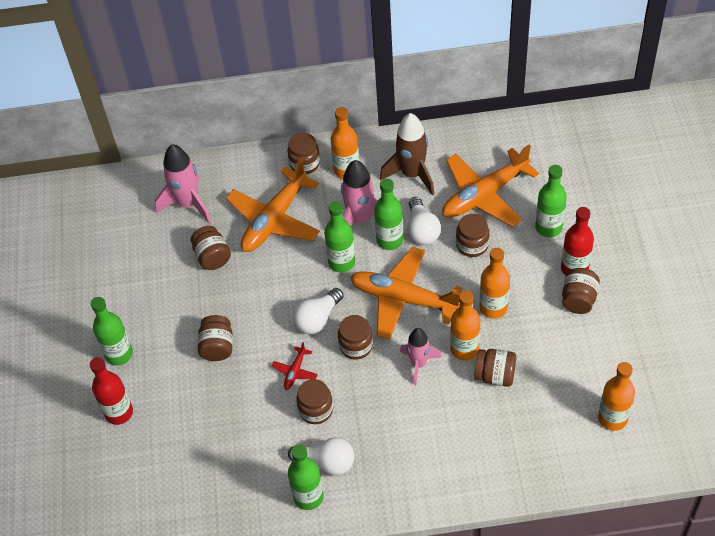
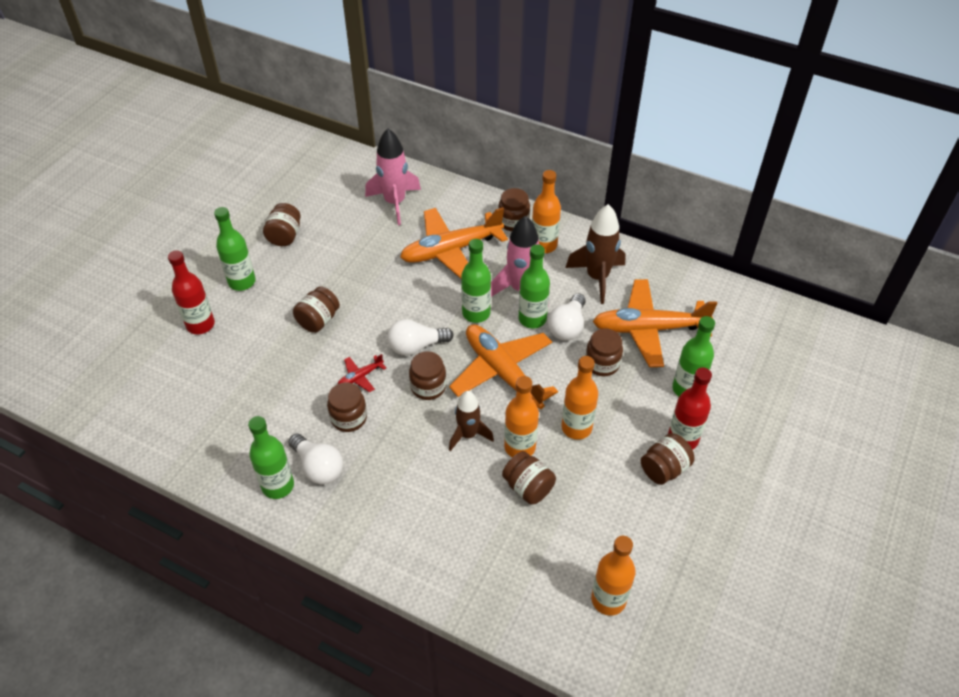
camera: 30 degrees right, 5 degrees down
(212, 257) = (377, 251): brown jar -> brown jar (285, 236)
(419, 364) = (468, 435): pink rocket -> brown rocket

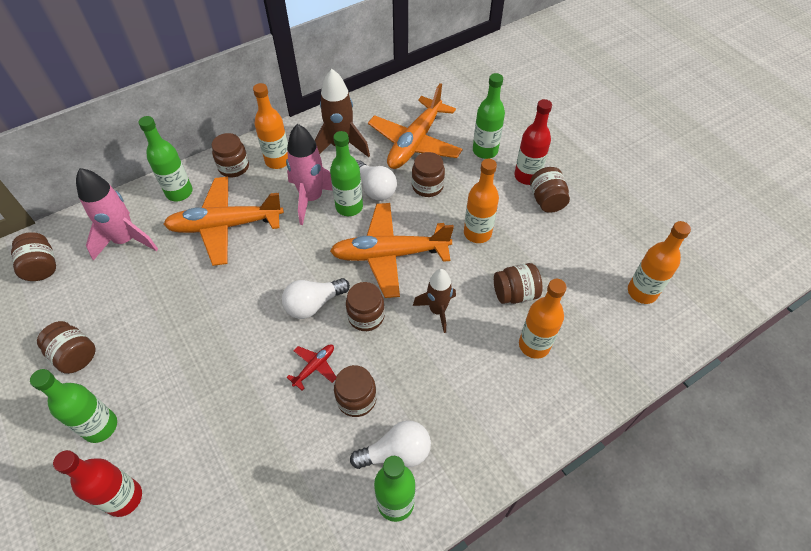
camera: 60 degrees left, 5 degrees up
(318, 320) = (216, 373): brown jar -> brown jar (42, 267)
(360, 377) = (314, 367): red plane -> red plane turned 135 degrees counterclockwise
(416, 346) = (313, 304): white light bulb -> white light bulb turned 45 degrees clockwise
(451, 250) = (225, 226): orange plane -> orange plane turned 75 degrees clockwise
(476, 313) = (312, 242): green bottle -> green bottle (179, 192)
(520, 447) = (473, 280): orange bottle -> orange bottle (534, 345)

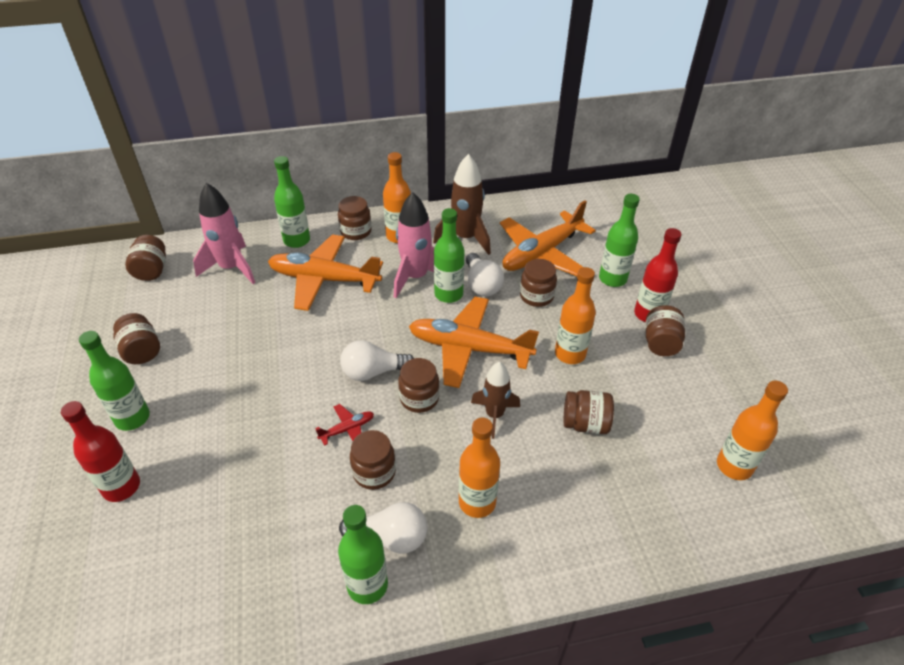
camera: 20 degrees right, 10 degrees down
(534, 345) = (584, 481): orange bottle -> orange bottle (477, 502)

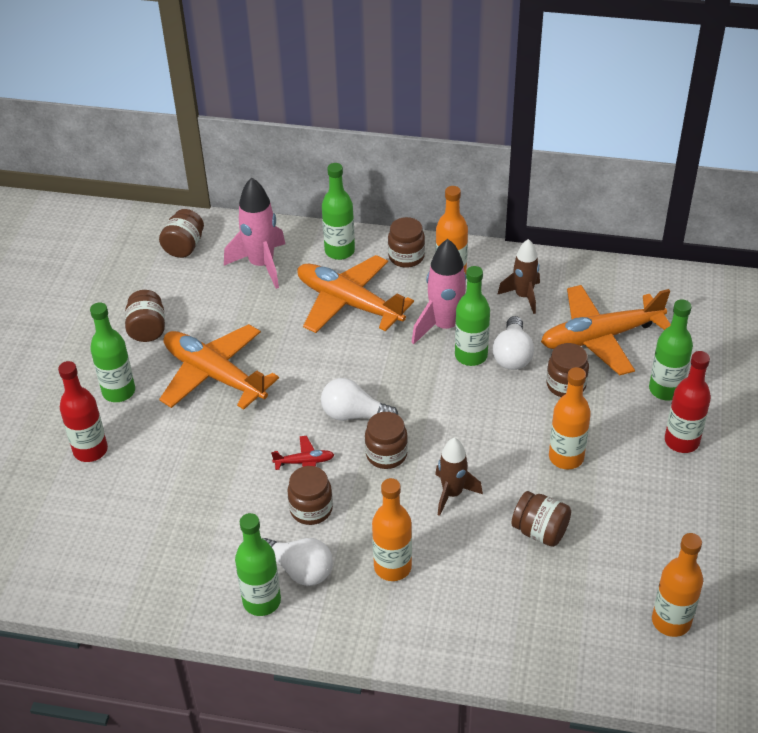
camera: 25 degrees right, 0 degrees up
(465, 238) = (523, 296): brown rocket -> brown rocket, size x0.67
(469, 348) = (462, 420): orange plane -> orange plane (214, 375)
(660, 343) = (675, 476): brown jar -> none

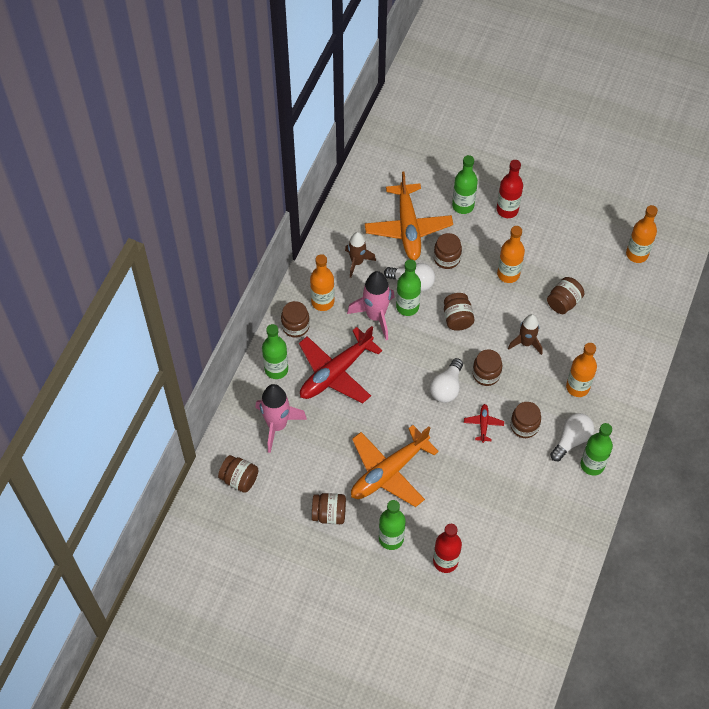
camera: 80 degrees left, 15 degrees up
(348, 303) = (335, 373): orange plane -> red plane
(469, 410) = (457, 318): none -> brown jar

